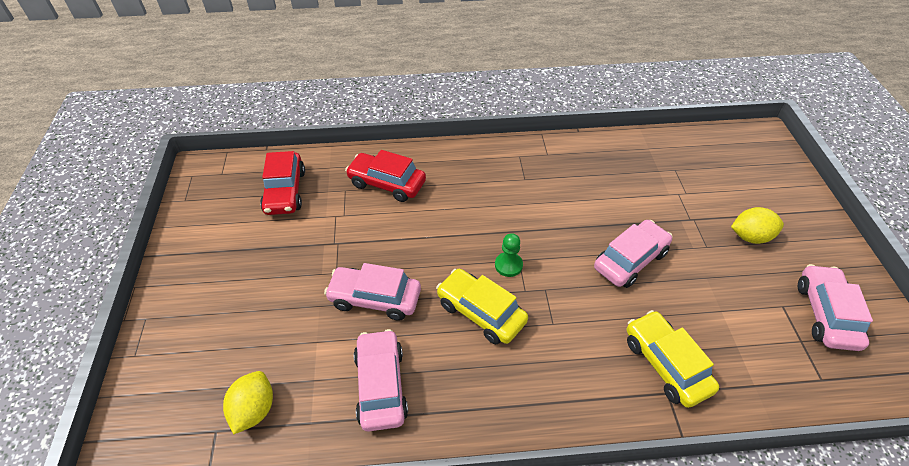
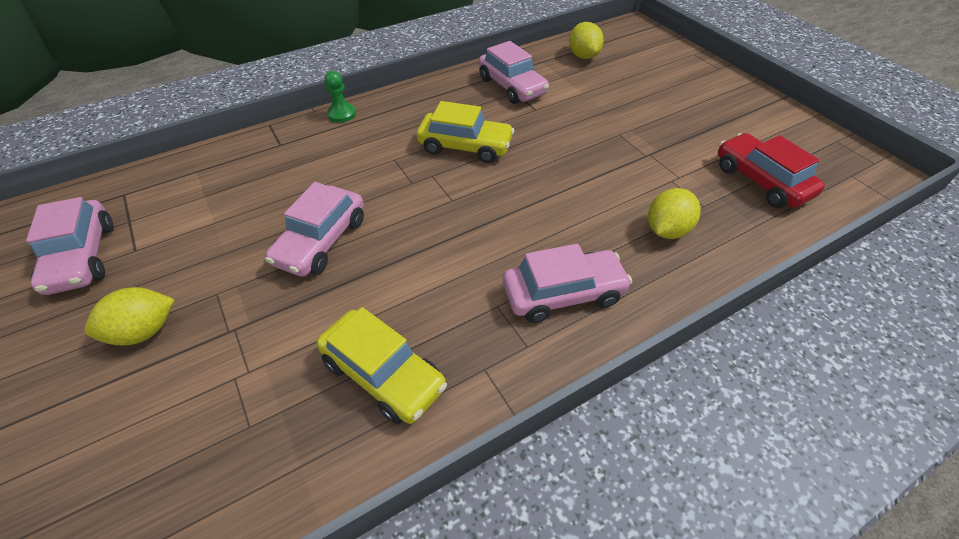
camera: 155 degrees right, 0 degrees up
(375, 299) = (566, 127): pink car -> pink car (563, 293)
(387, 183) = (667, 230): red car -> yellow lemon
(508, 265) = (460, 191): green pawn -> green pawn (341, 114)
(665, 364) = (280, 161): yellow car -> yellow car (383, 374)

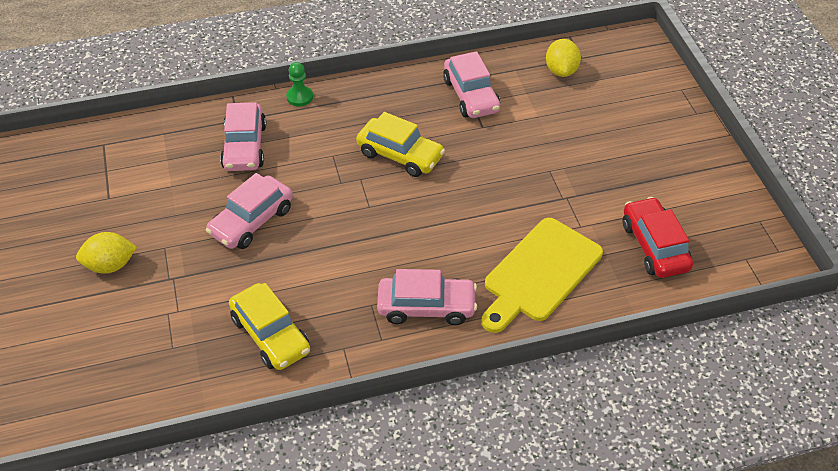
camera: 15 degrees right, 0 degrees up
(82, 257) = (70, 195): pink car -> pink car (245, 146)
(667, 230) = (540, 273): yellow lemon -> yellow cutting board

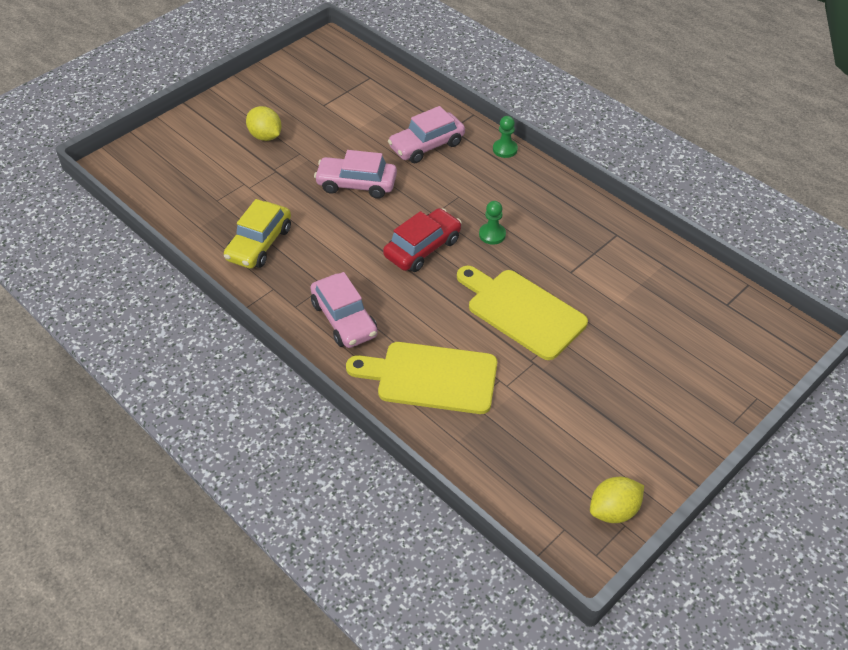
camera: 60 degrees right, 0 degrees up
(400, 155) = (492, 234): yellow car -> green pawn
(471, 95) = (602, 249): pink car -> none
(505, 178) = (522, 311): none -> yellow cutting board
(561, 71) = (693, 296): yellow lemon -> yellow lemon (613, 511)
(654, 246) = (524, 449): red car -> red car (422, 248)

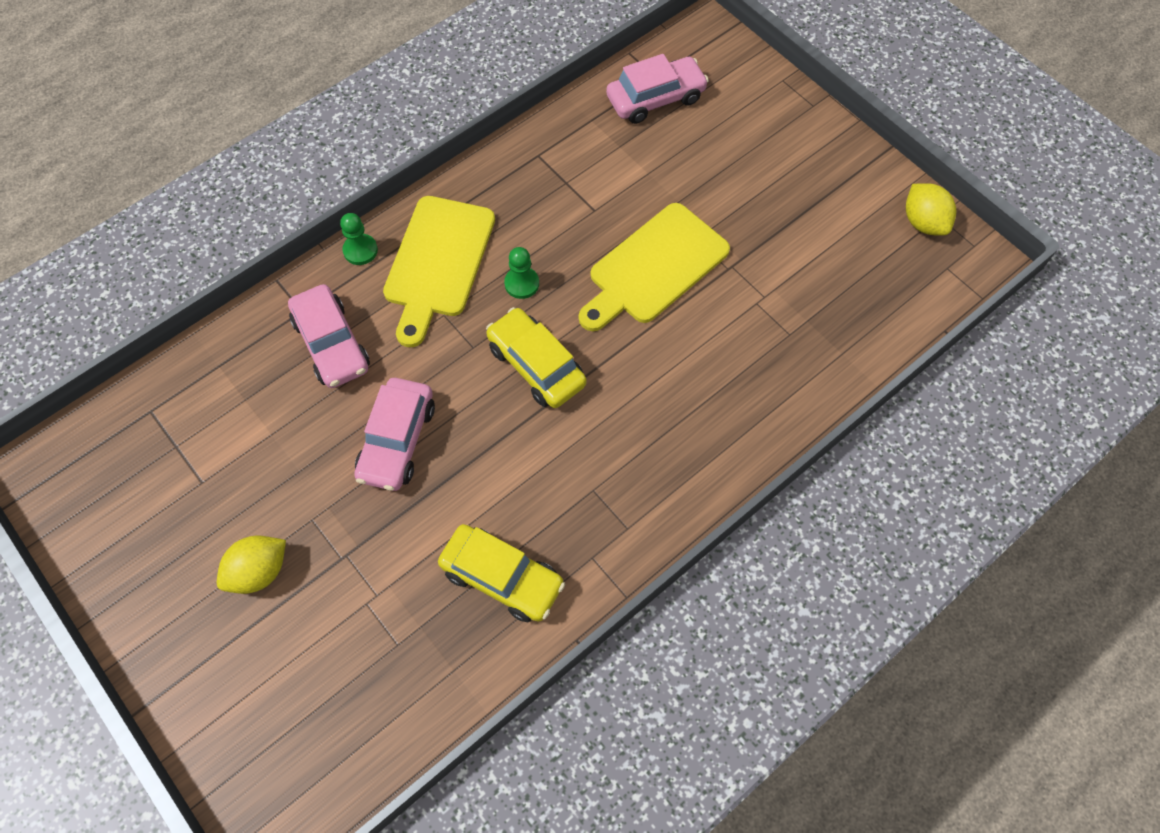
camera: 85 degrees left, 15 degrees up
(344, 319) = (654, 466): pink car -> pink car (655, 98)
(422, 248) = (536, 365): red car -> yellow car
(431, 377) = (752, 373): yellow cutting board -> yellow cutting board (438, 262)

